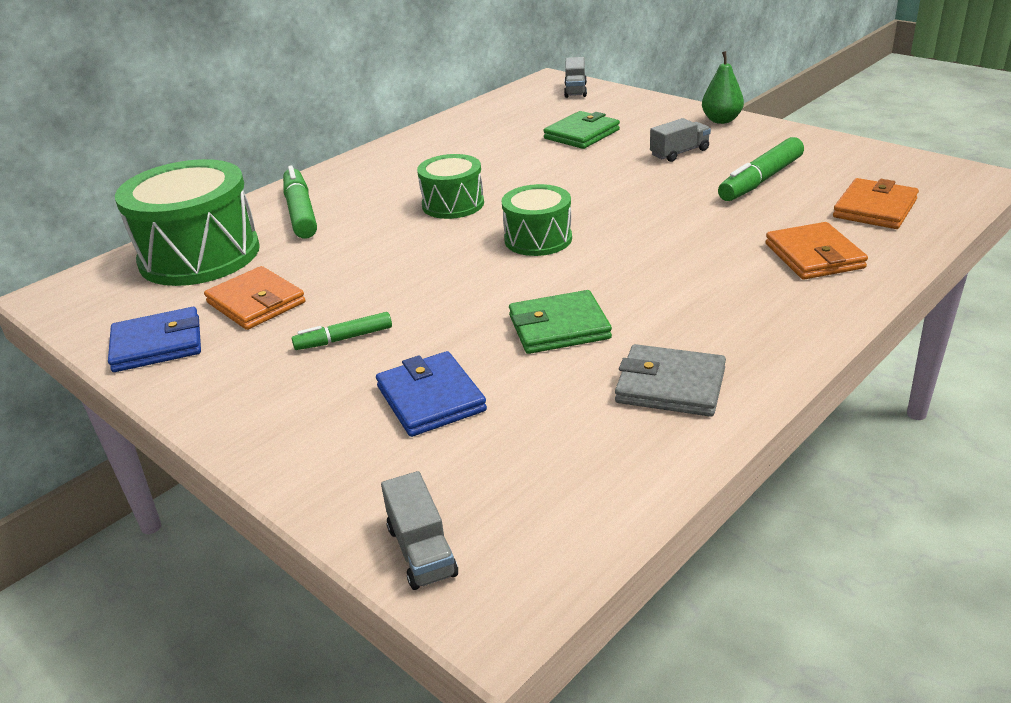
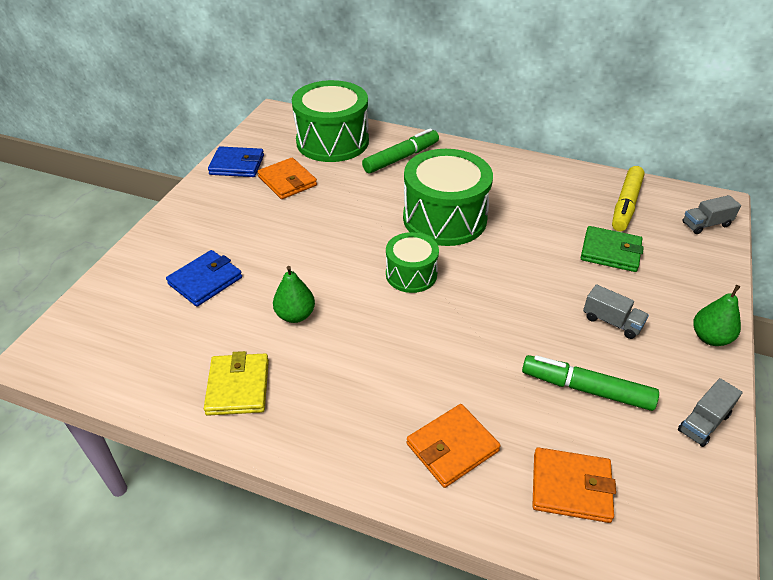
camera: 65 degrees right, 10 degrees up
(157, 344) = (237, 165): blue wallet -> blue wallet turned 45 degrees counterclockwise
(256, 303) = (287, 181): orange wallet -> orange wallet turned 60 degrees counterclockwise
(344, 339) = (258, 227): green marker -> none
(422, 551) = (77, 317): grey truck -> grey truck (703, 422)
(453, 204) = (444, 218): green drum -> green drum, size x1.79
(517, 114) = (625, 205): none -> yellow marker
(559, 327) = (295, 315): green wallet -> green pear
(670, 385) = (238, 387): grey wallet -> yellow wallet

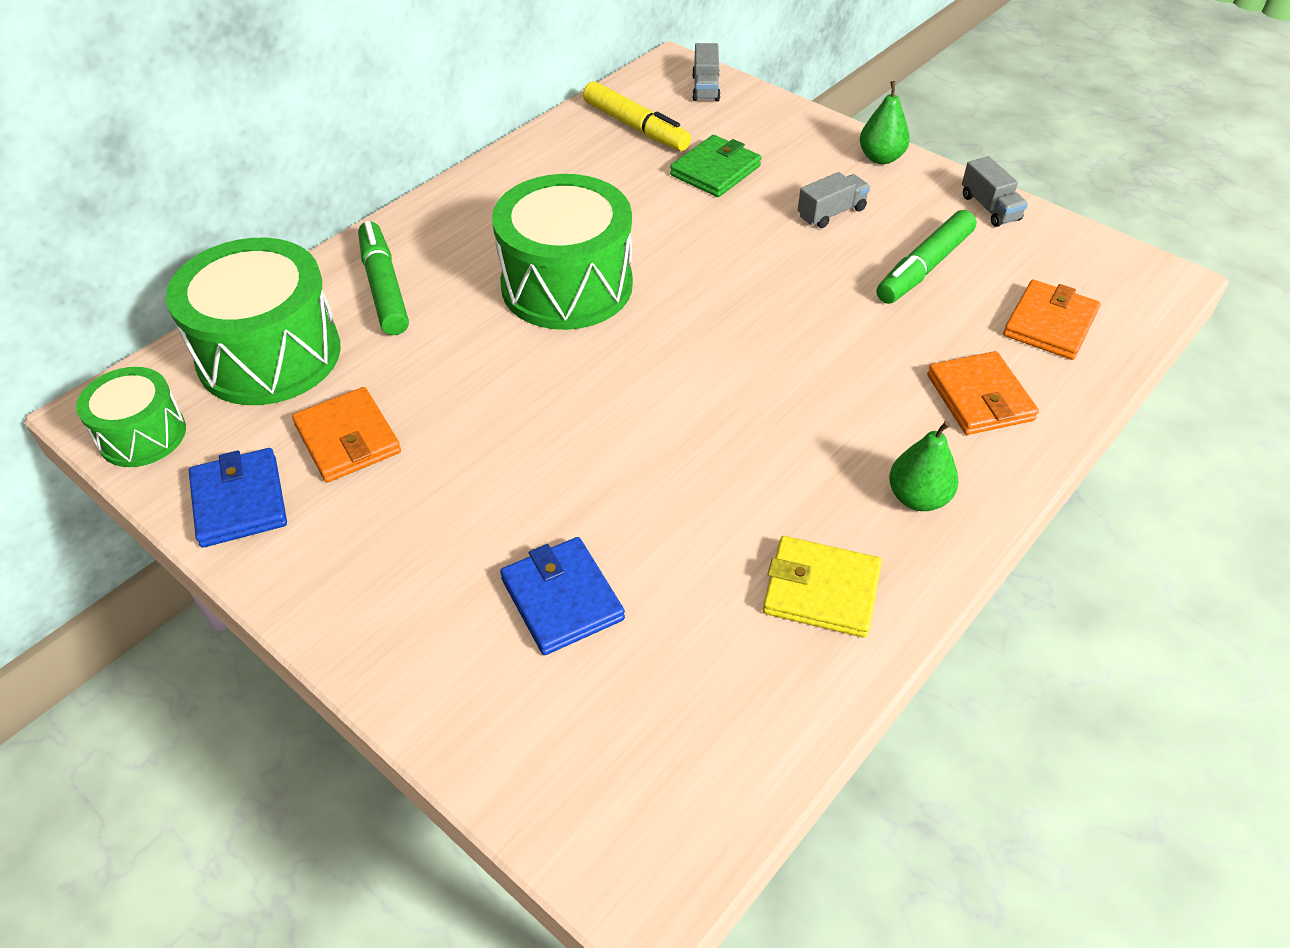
camera: 70 degrees left, 5 degrees up
(237, 165) = (240, 501): blue wallet -> blue wallet turned 45 degrees counterclockwise
(287, 181) = (347, 439): orange wallet -> orange wallet turned 75 degrees clockwise
(295, 315) = (698, 496): green pear -> green pear (917, 498)
(411, 274) = (670, 351): green drum -> green drum (142, 435)

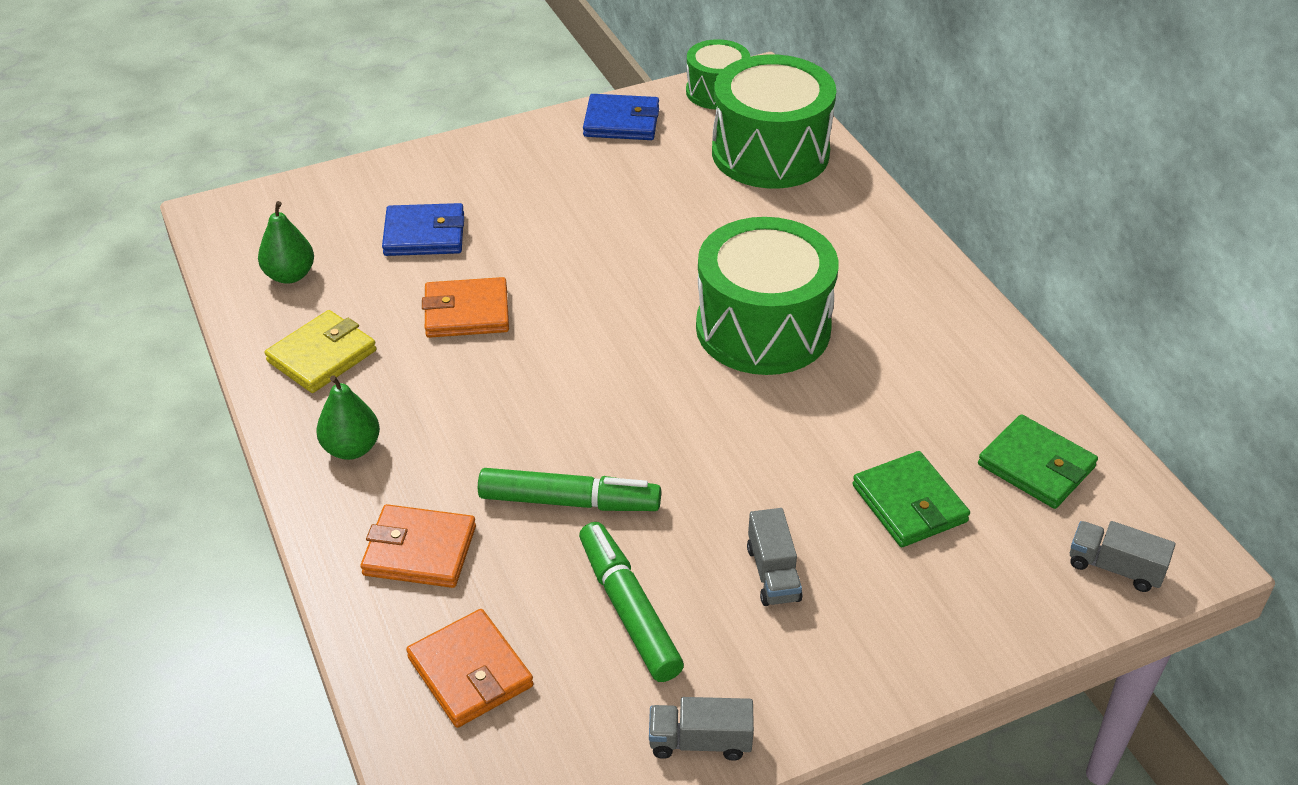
camera: 115 degrees right, 5 degrees down
(347, 439) = (648, 174): orange wallet -> orange wallet (466, 312)
(384, 287) = (824, 222): green marker -> green marker (569, 502)
(636, 127) = (1036, 466): yellow marker -> green wallet
(880, 158) = (865, 680): green pear -> green pear (290, 275)

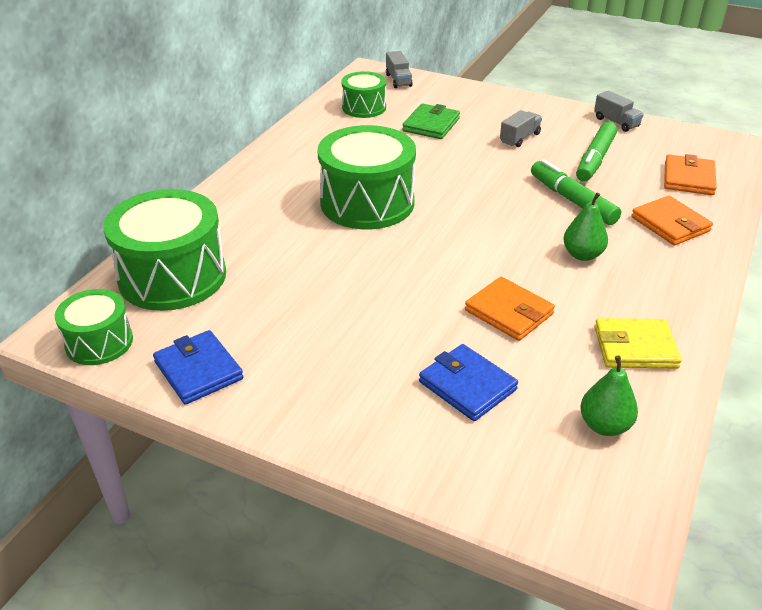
camera: 130 degrees left, 5 degrees down
(351, 448) = (665, 285): green pear -> green pear (582, 255)
(1036, 466) = (364, 107): green wallet -> green drum

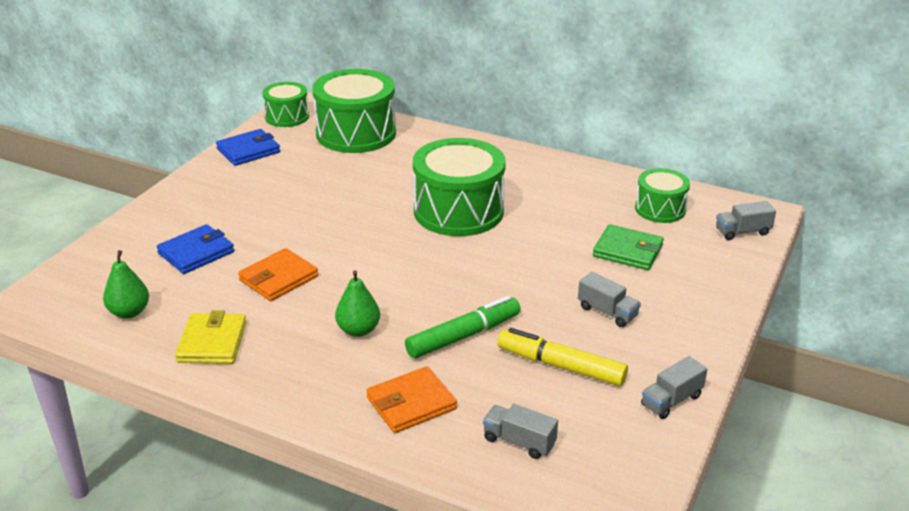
camera: 90 degrees right, 5 degrees down
(595, 159) = (560, 366): green marker -> yellow marker
(688, 178) = (519, 441): orange wallet -> grey truck

